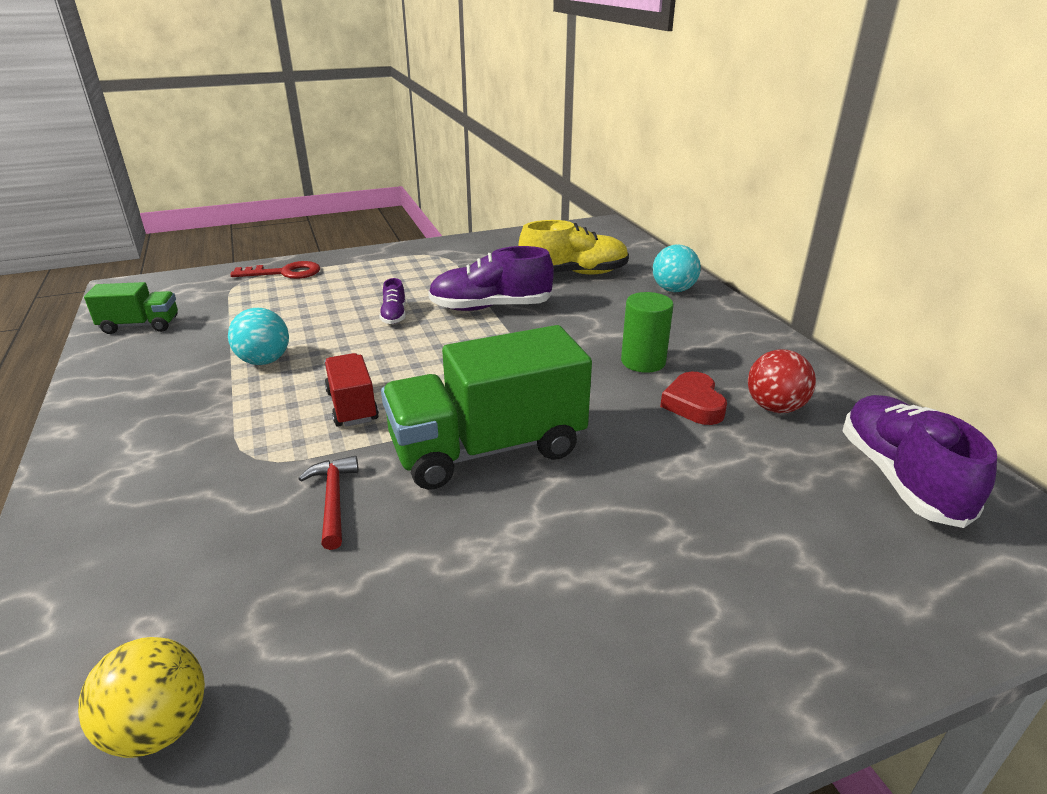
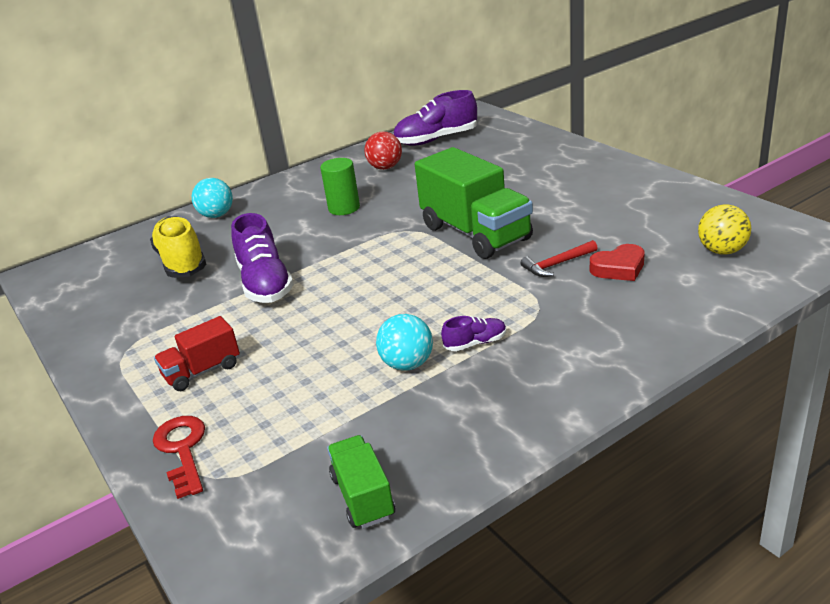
camera: 100 degrees left, 0 degrees up
(352, 406) = (456, 294): red truck -> red truck (202, 371)
(394, 315) = (293, 327): purple shoe -> purple shoe (475, 343)
(693, 404) = (392, 187): red heart -> red heart (619, 268)

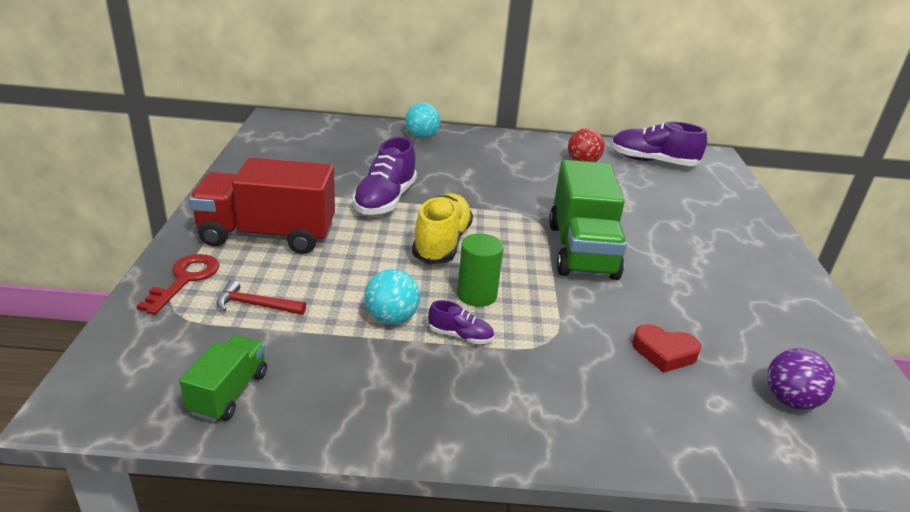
camera: 30 degrees right, 0 degrees up
(182, 262) = (358, 156): yellow shoe -> yellow shoe (442, 243)
(202, 371) = (267, 235): red truck -> red truck, size x1.95
(344, 208) = (511, 177): green cylinder -> green cylinder (476, 295)
(557, 264) = (613, 315): red hammer -> red hammer (256, 305)
(722, 251) = (790, 400): yellow ball -> purple ball

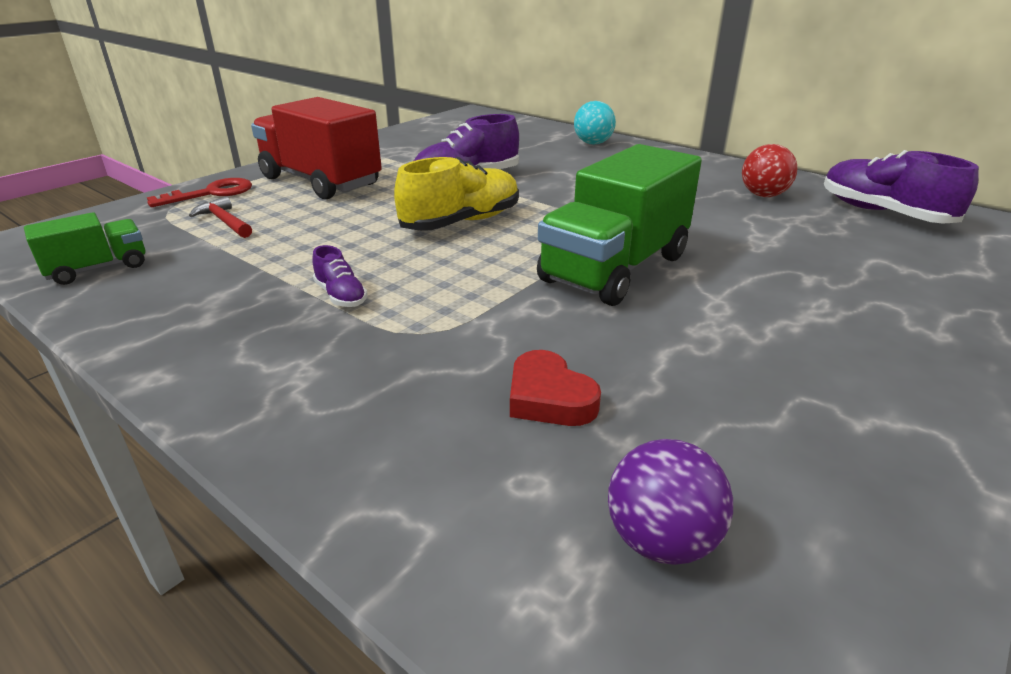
camera: 40 degrees right, 0 degrees up
(391, 318) = (306, 262): turquoise ball -> none
(476, 295) = (419, 270): green cylinder -> none

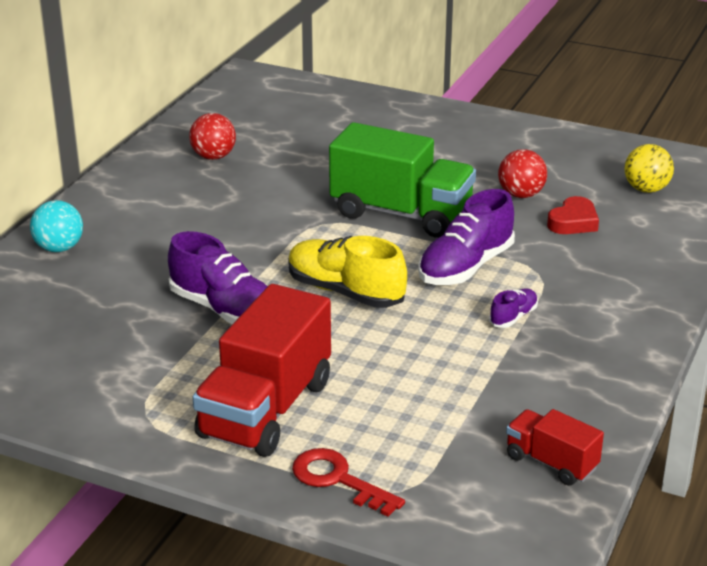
camera: 105 degrees left, 0 degrees up
(98, 269) = (551, 462): green truck -> red truck
(224, 222) = (412, 433): red hammer -> none
(654, 366) = (521, 195): none -> red ball
(661, 540) = (646, 189): purple ball -> yellow ball
(883, 213) = (238, 114): purple shoe -> purple shoe (465, 267)

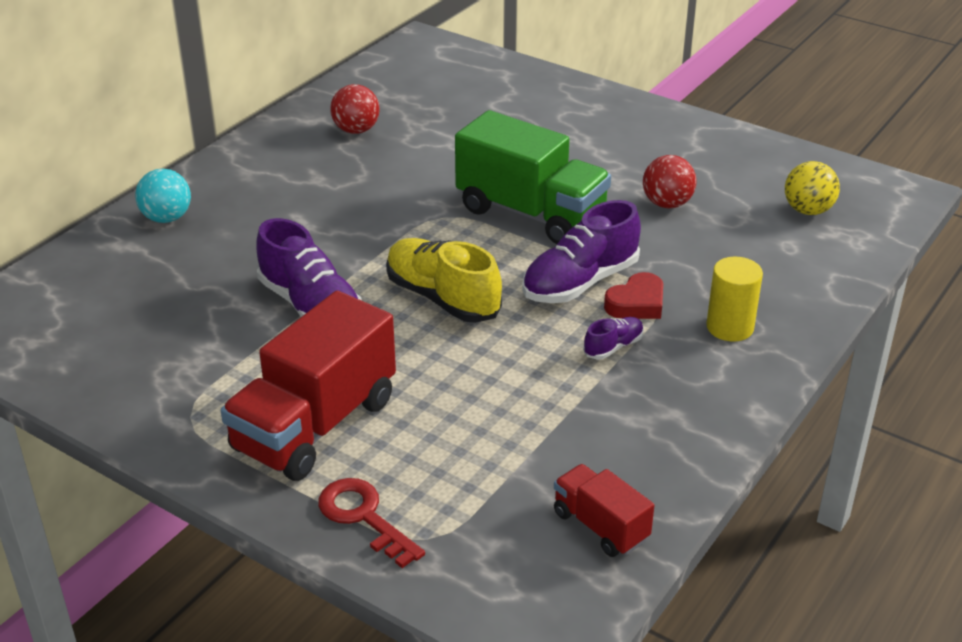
camera: 10 degrees right, 5 degrees up
(573, 222) = (714, 241): red heart -> red heart (636, 303)
(610, 291) = (730, 327): none -> yellow cylinder

